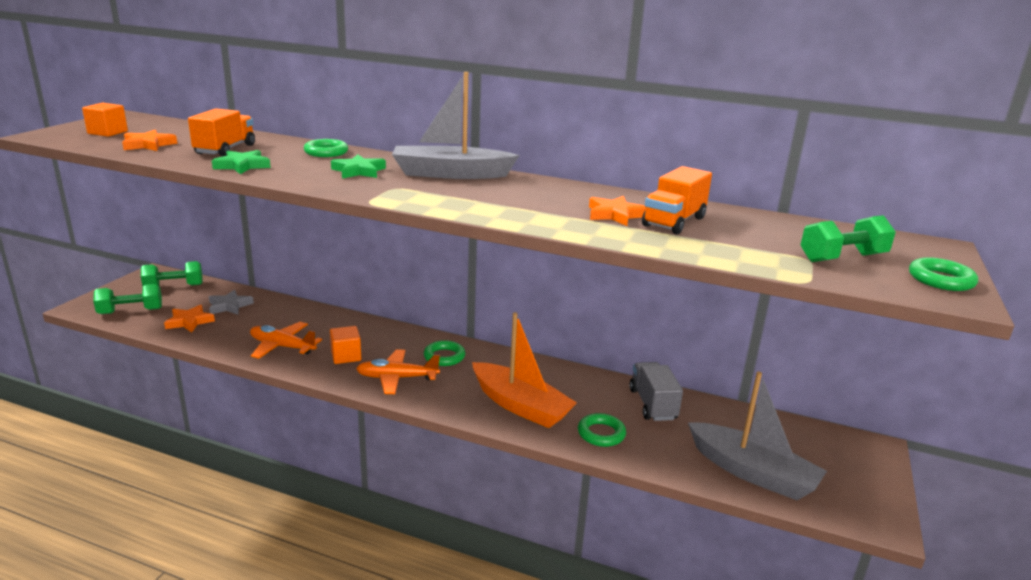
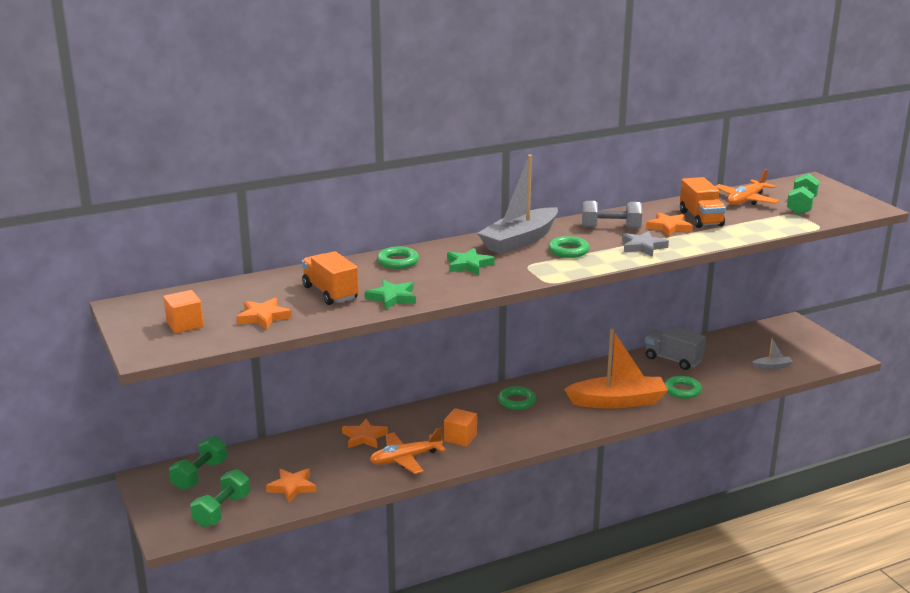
camera: 45 degrees left, 0 degrees up
(229, 306) = (289, 459): grey star -> grey star (642, 247)
(297, 319) = (364, 437): none -> orange star
(397, 378) = (522, 430): orange plane -> orange plane (746, 200)
(558, 195) = (611, 227): none -> grey dumbbell
(752, 472) = (772, 366): grey boat -> grey boat, size x0.42
(941, 280) = (850, 201): green ring -> green ring (568, 251)

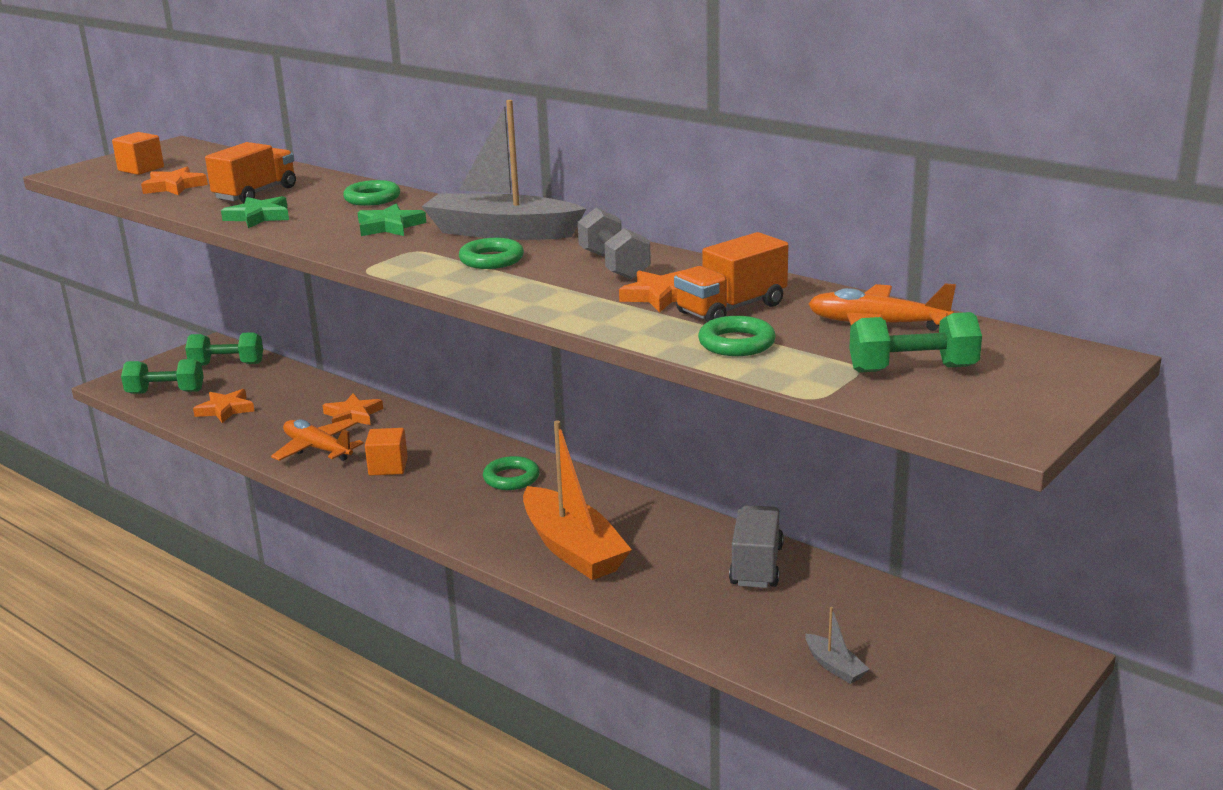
camera: 65 degrees right, 0 degrees up
(642, 247) = (554, 294): grey star -> none
(682, 390) = (657, 594): green ring -> green ring (736, 343)

